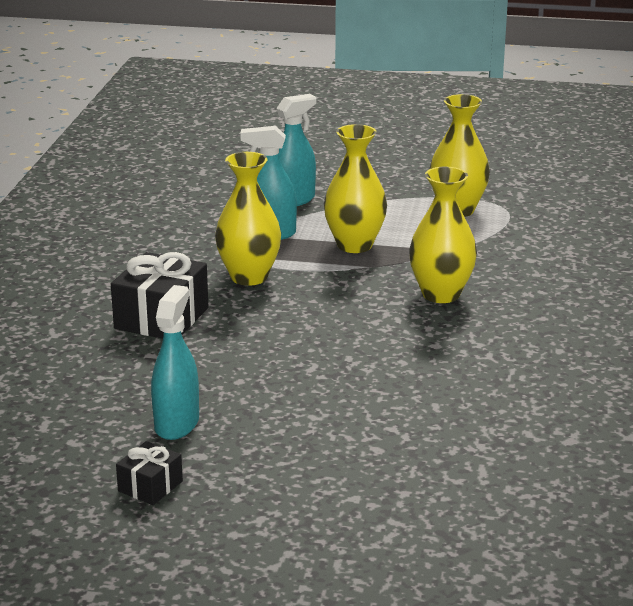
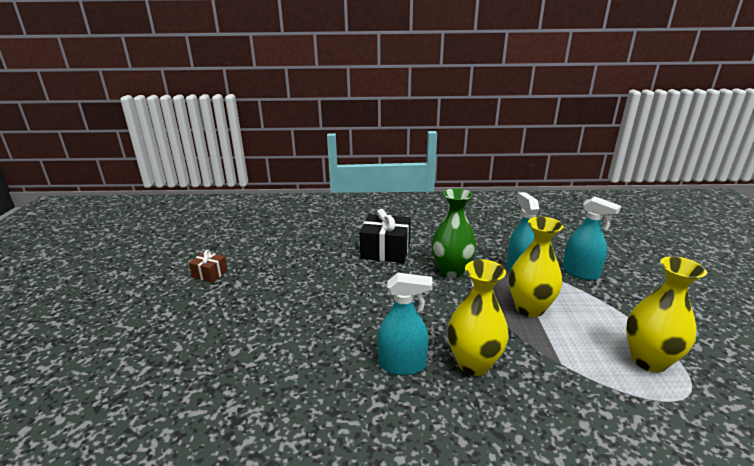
camera: 80 degrees right, 0 degrees up
(150, 486) = (210, 274): black gift -> brown gift
(177, 424) = (270, 272): turquoise spray bottle -> turquoise spray bottle (402, 365)
(249, 277) = (451, 271): yellow vase -> green vase

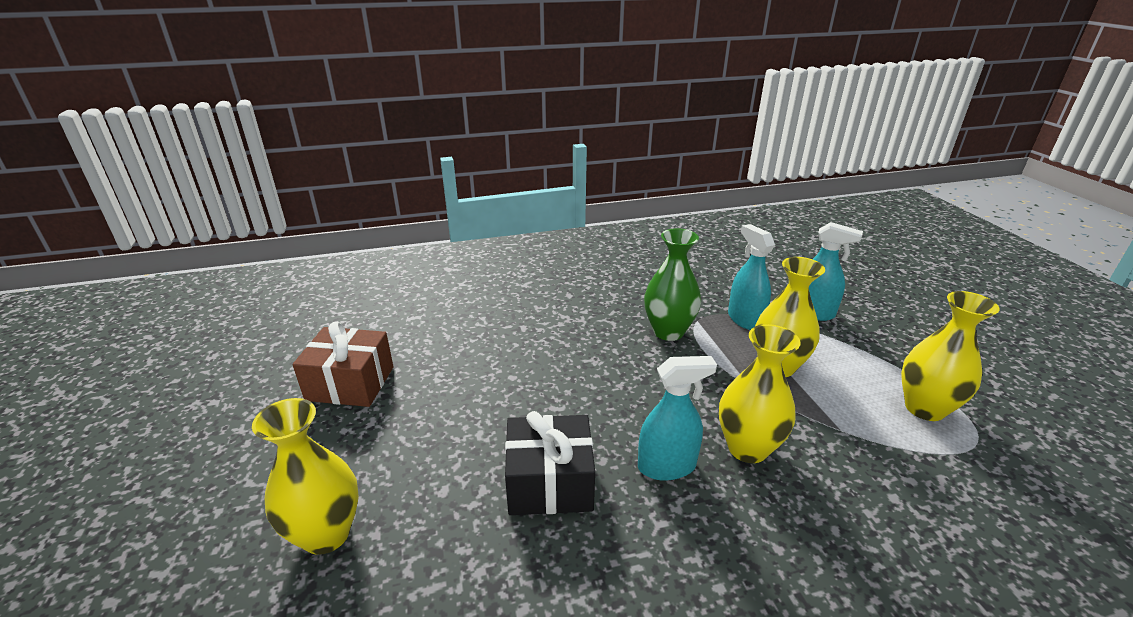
camera: 15 degrees left, 5 degrees up
(148, 364) = (326, 534): none -> yellow vase
(210, 274) = (350, 383): brown gift -> brown gift, size x1.86
(385, 250) = (575, 315): black gift -> black gift (549, 482)

